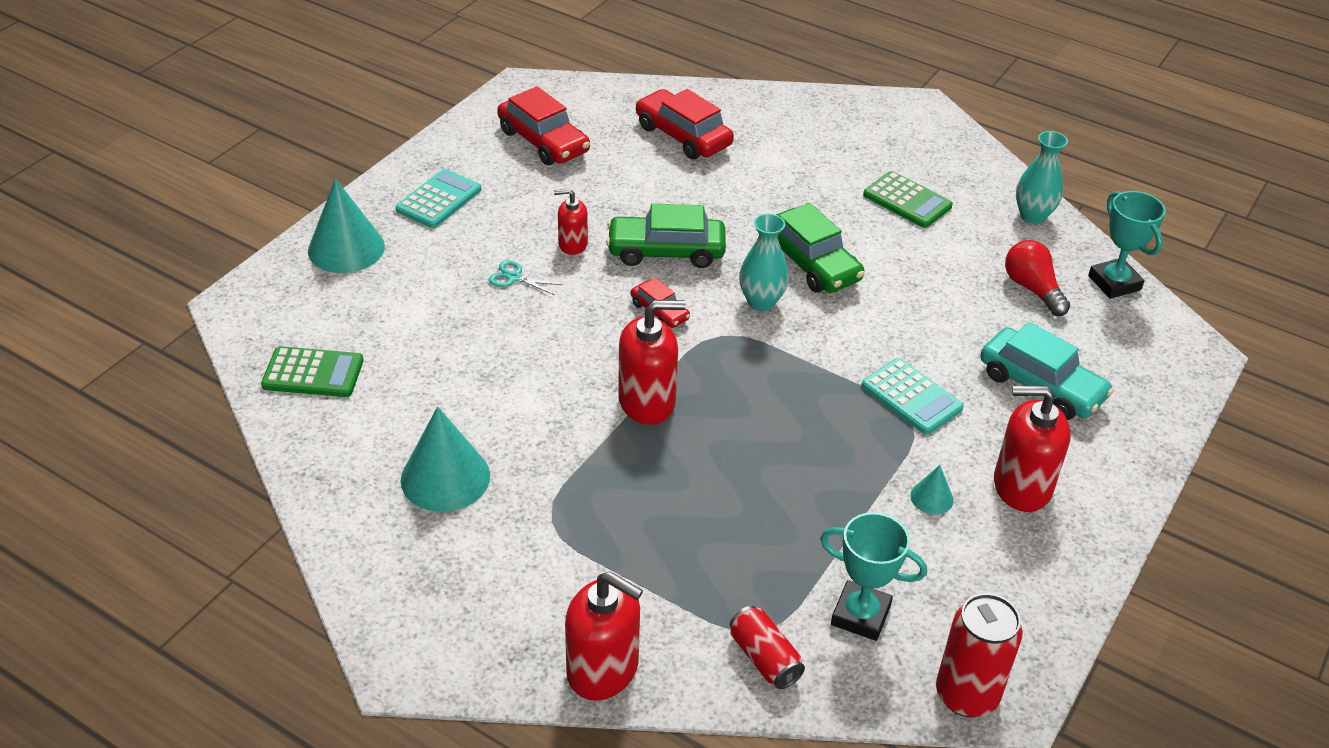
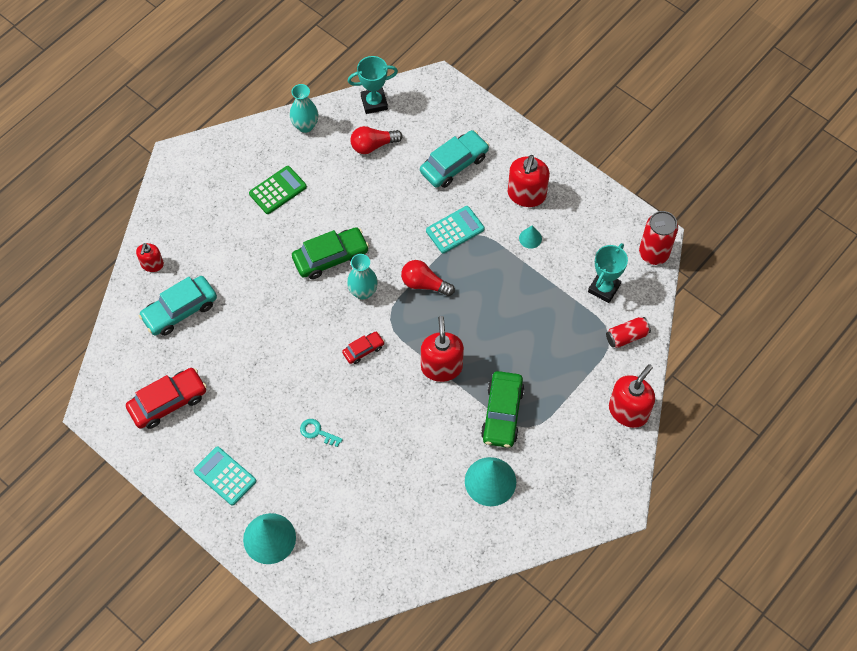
camera: 80 degrees left, 20 degrees up
(313, 373) = (392, 557): green calculator -> none
(514, 277) = (317, 432): turquoise scissors -> turquoise key
(572, 244) = (289, 394): red soap dispenser -> red soap dispenser (152, 264)
(666, 251) = (305, 338): green car -> green car (502, 413)
(683, 136) = (180, 310): red car -> turquoise car
(795, 369) = (424, 284): none -> red light bulb

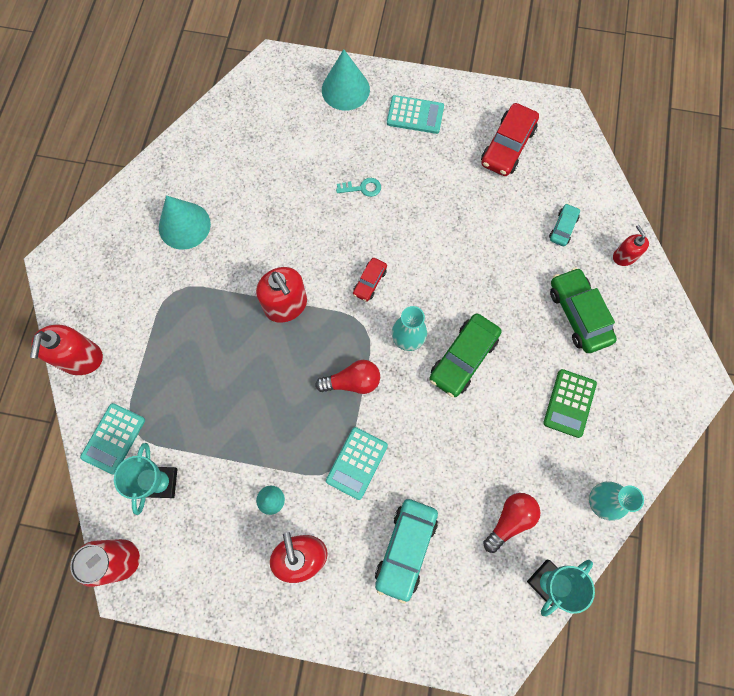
camera: 150 degrees right, 10 degrees up
(180, 310) = (563, 228): turquoise car -> turquoise car, size x0.54
(502, 413) = (204, 291): green car -> green car (578, 314)
(626, 336) = (114, 438): red can -> turquoise calculator

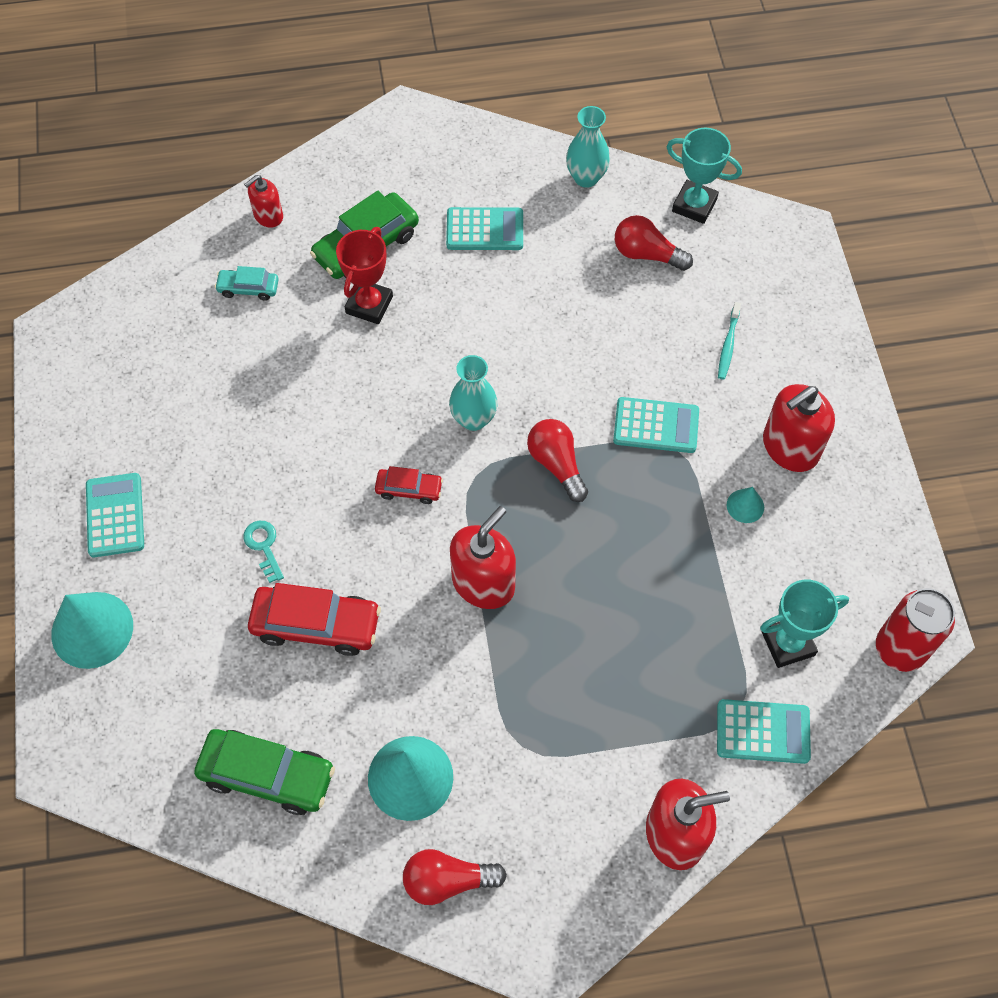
camera: 110 degrees left, 10 degrees down
(119, 226) = (447, 880): none -> red light bulb
(405, 548) = (728, 345): turquoise car -> turquoise toothbrush
(463, 358) = (473, 351): green car -> green car (267, 775)
(507, 146) = (137, 382): red car -> red car (316, 625)
(525, 301) = (369, 305): none -> red trophy
(569, 403) = (485, 230): green calculator -> turquoise calculator

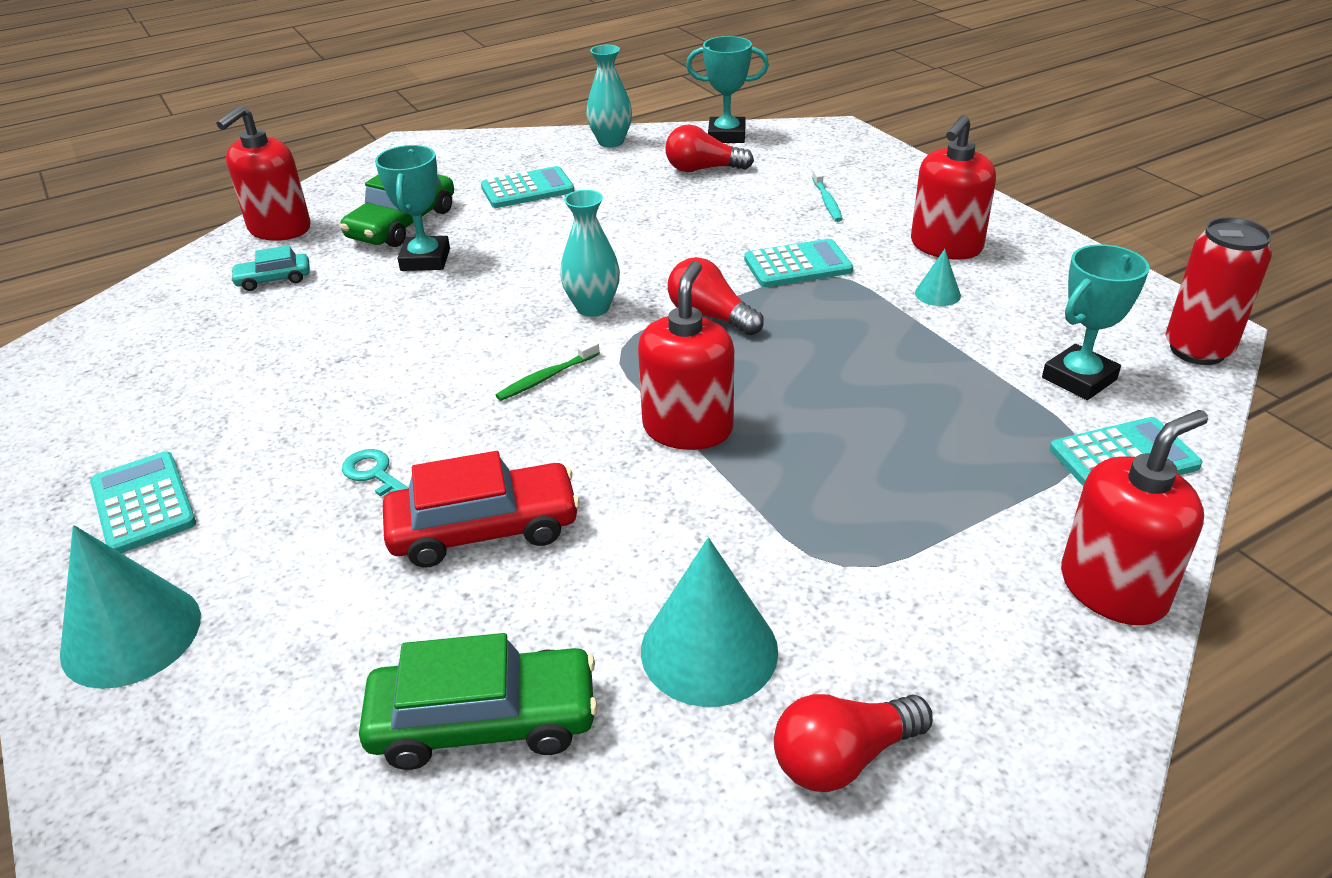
camera: 20 degrees left, 25 degrees down
(268, 216) = (279, 229): red soap dispenser -> red soap dispenser, size x1.73
(369, 305) = (425, 260): red trophy -> turquoise trophy
(409, 489) = (546, 377): red car -> green toothbrush

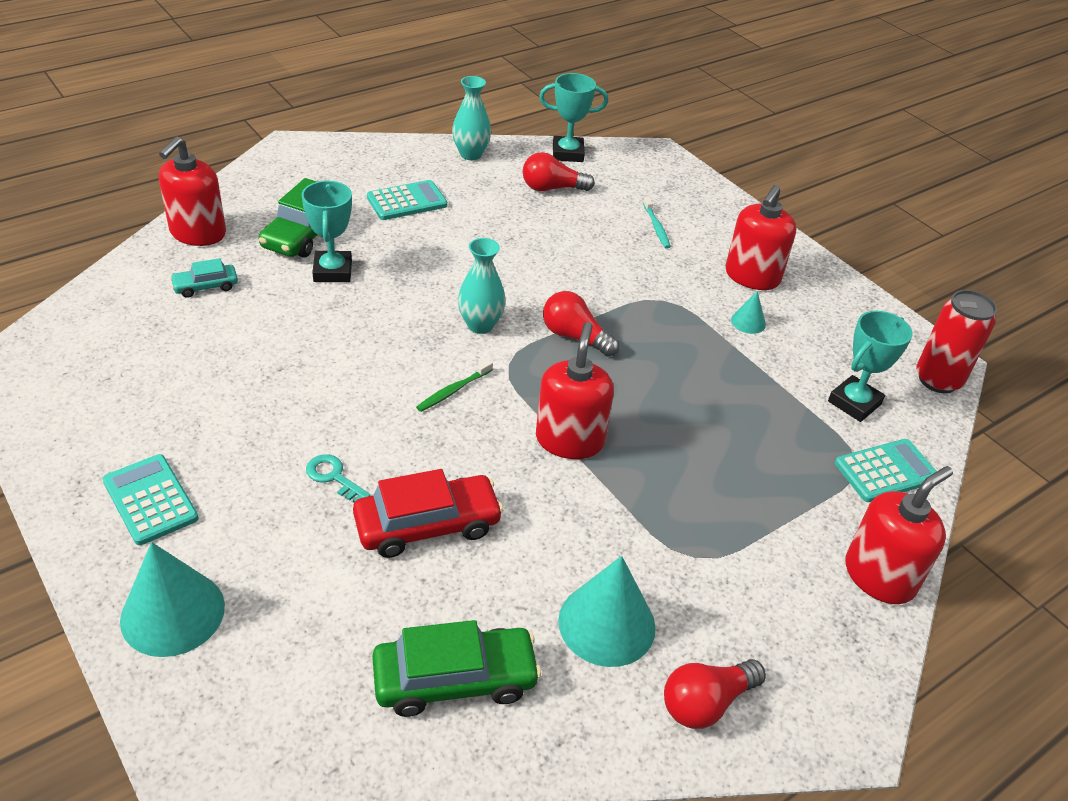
camera: 10 degrees left, 5 degrees up
(797, 265) = (638, 290): turquoise calculator -> none

